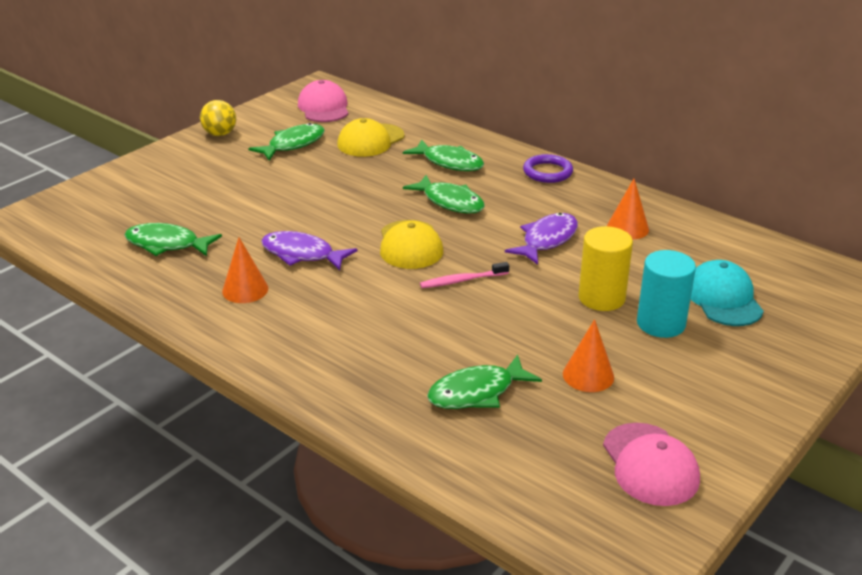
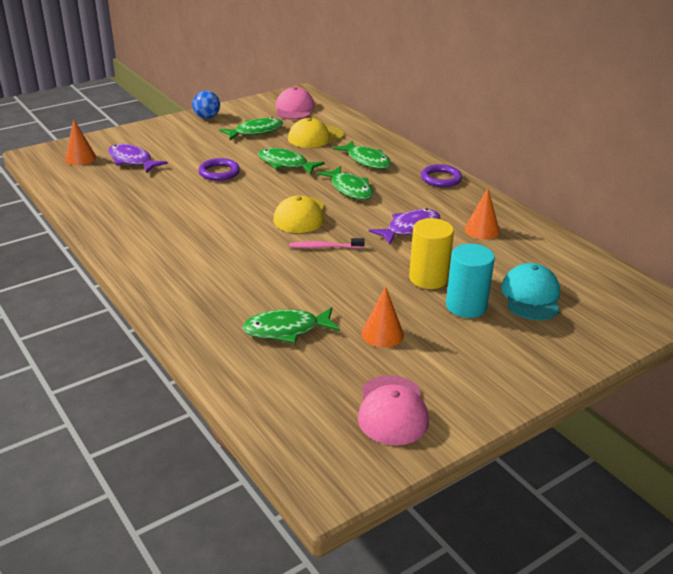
camera: 15 degrees right, 0 degrees up
(167, 244) = (123, 187): green fish -> green fish (285, 164)
(220, 134) = (207, 117): yellow ball -> blue ball
(245, 290) = (159, 227): orange cone -> orange cone (80, 158)
(278, 205) = (219, 172): none -> purple ring
(302, 254) = (215, 209): purple fish -> purple fish (132, 161)

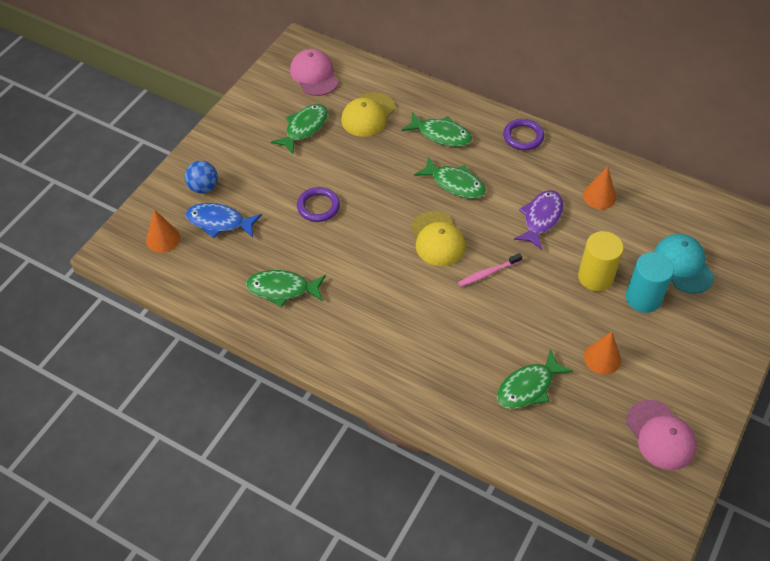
camera: 25 degrees left, 20 degrees up
(132, 161) = (219, 222): purple fish -> blue fish
(207, 117) = (237, 122): blue ball -> blue ball (203, 187)
(285, 164) = (370, 169): green fish -> green fish (282, 289)

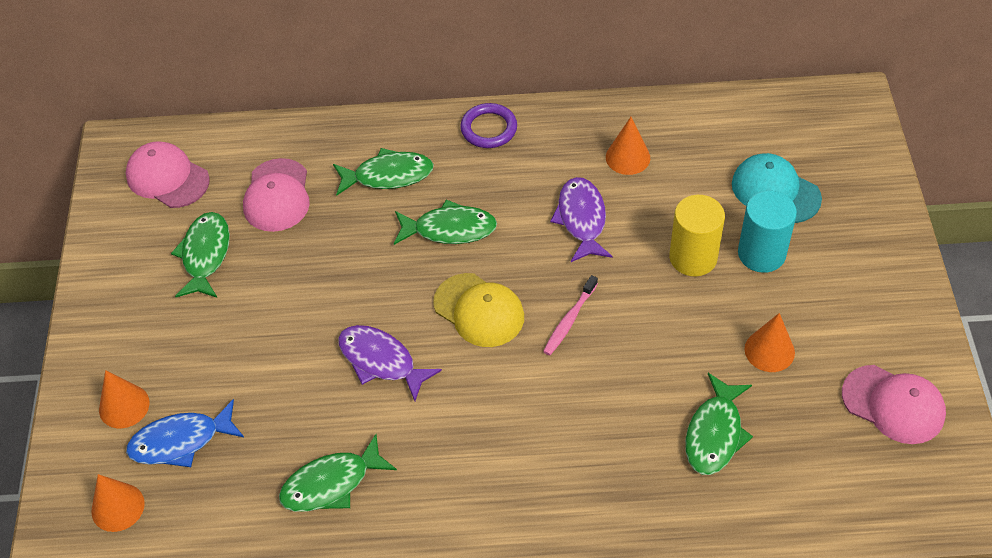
camera: 30 degrees left, 0 degrees up
(203, 187) = (124, 406): blue ball -> orange cone
(318, 206) = (299, 349): purple ring -> none
(359, 237) = (381, 361): none -> purple fish
(368, 115) = (277, 196): yellow cap -> pink cap

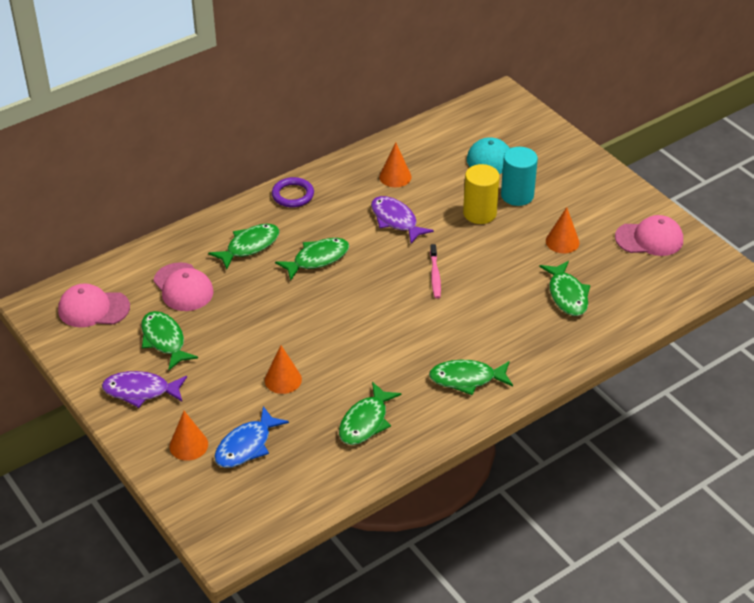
camera: 35 degrees left, 10 degrees down
(118, 507) = (238, 498): orange cone -> orange cone (283, 379)
(381, 361) = (338, 346): purple fish -> purple fish (140, 391)
(479, 310) = (375, 294): yellow cap -> none
(494, 489) = (466, 379): none -> green fish

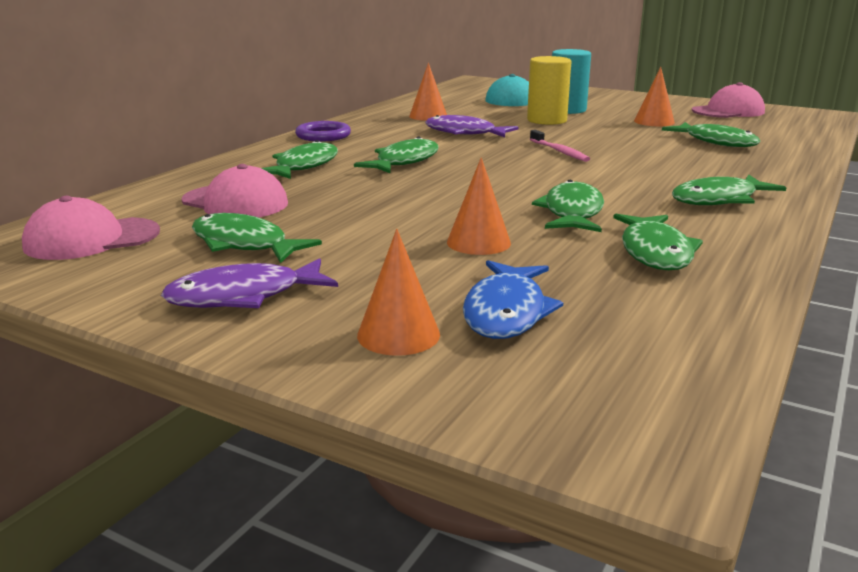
camera: 25 degrees left, 20 degrees down
(362, 364) = (572, 212): none -> green fish

